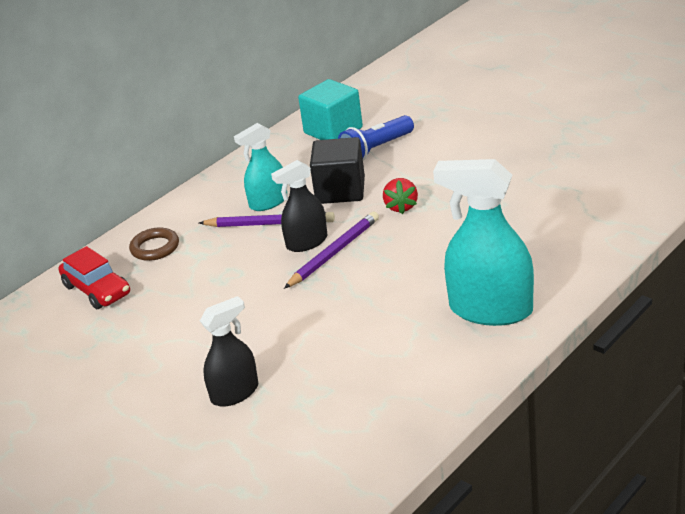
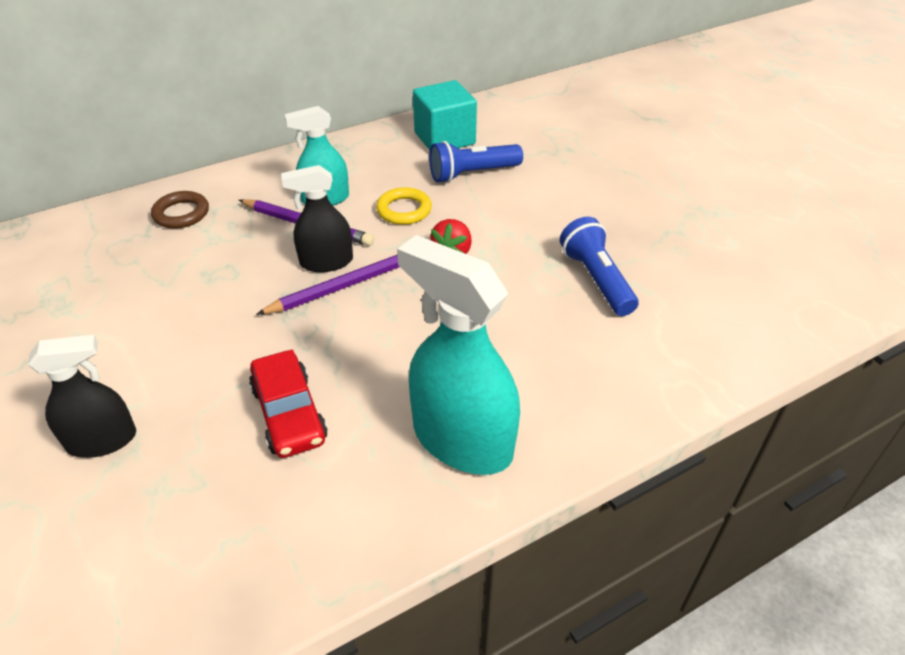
camera: 15 degrees right, 10 degrees up
(97, 290) = (90, 243): red car -> red car (289, 414)
(340, 190) = (404, 210): black cube -> yellow ring
(522, 191) = (596, 279): none -> blue flashlight

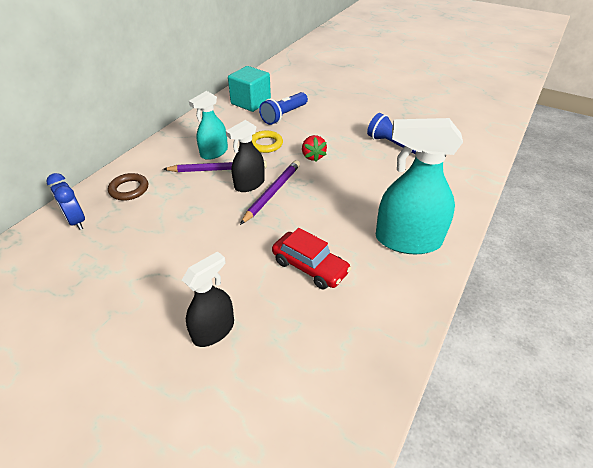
camera: 30 degrees left, 0 degrees up
(92, 233) = (76, 221): none -> blue clock

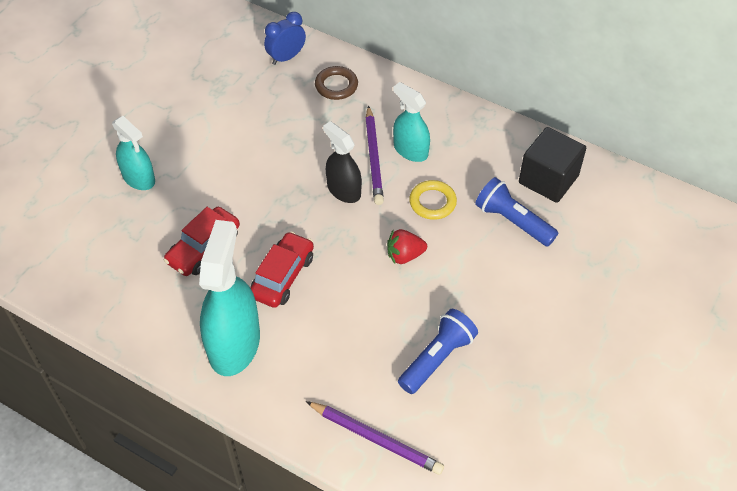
camera: 90 degrees right, 10 degrees up
(213, 330) = (139, 178): black spray bottle -> turquoise spray bottle
(251, 102) = (548, 179): turquoise cube -> black cube
(272, 192) = (327, 213): purple pencil -> purple pencil (376, 439)
(337, 215) = (282, 276): none -> red car

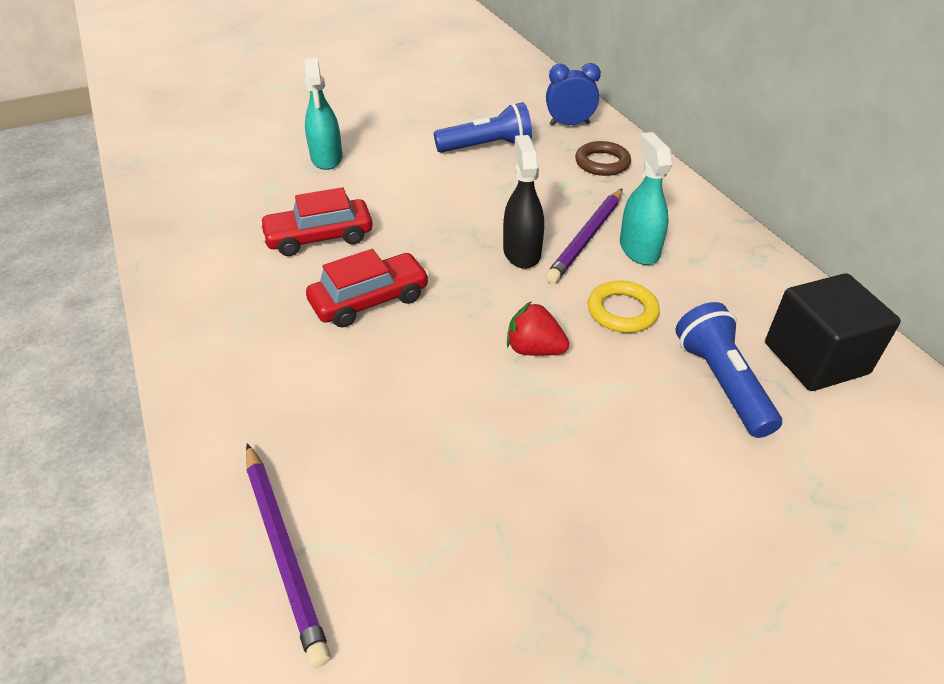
camera: 35 degrees right, 10 degrees down
(234, 344) = (247, 338): turquoise spray bottle -> none
(437, 358) = (466, 494): blue flashlight -> blue flashlight (486, 146)

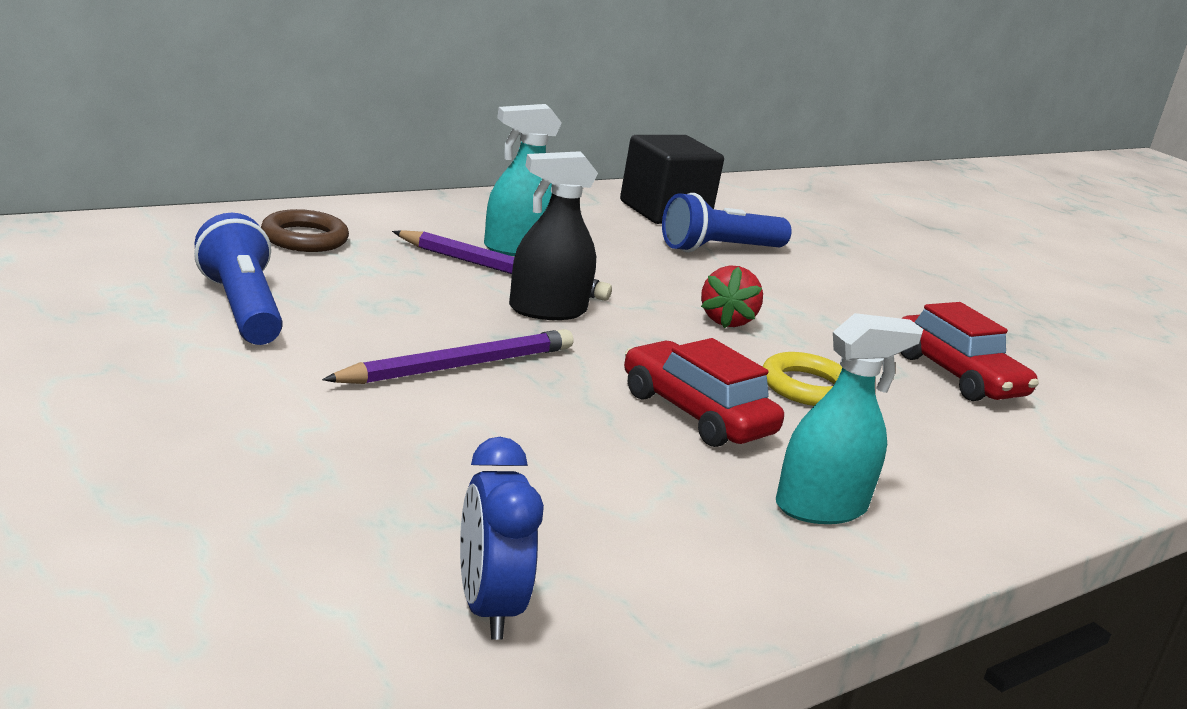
camera: 105 degrees left, 20 degrees down
(284, 551) = (1081, 457): purple pencil -> purple pencil (459, 366)
(319, 237) = (560, 458): red car -> red car (958, 376)
(327, 158) = (273, 460): turquoise spray bottle -> turquoise spray bottle (821, 507)
(569, 124) = (170, 242): blue clock -> blue clock (487, 608)
(622, 311) = (638, 272): yellow ring -> yellow ring (806, 387)

